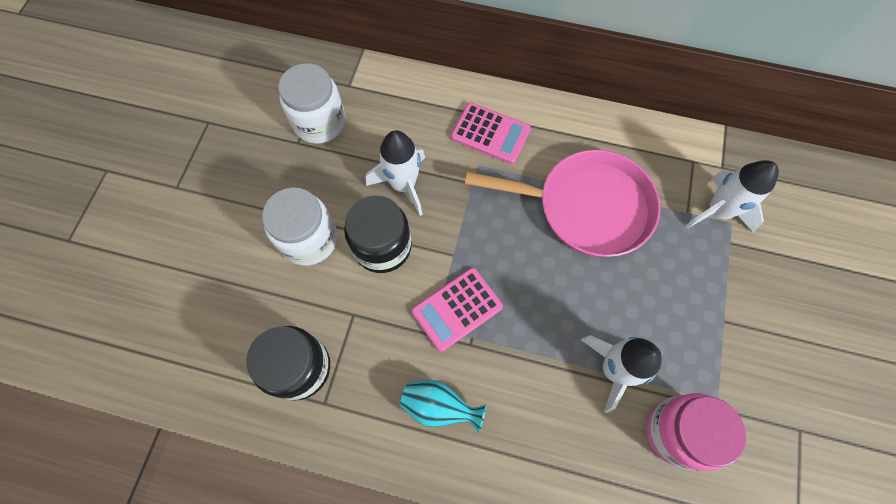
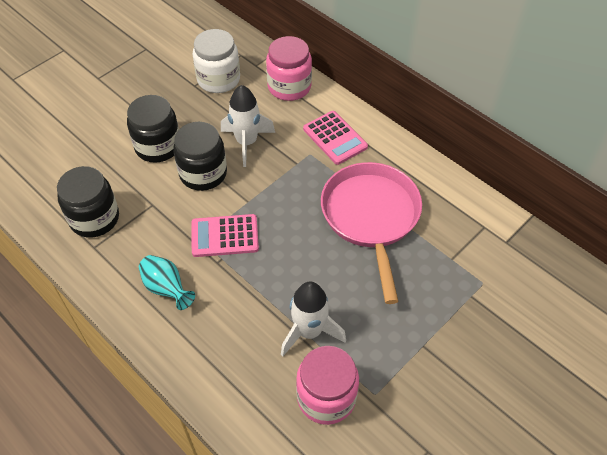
camera: 30 degrees right, 15 degrees down
(309, 239) = (158, 146): white jar -> black jar
(403, 95) = (289, 87): none -> pink jar
(586, 207) = (371, 217): pink pan -> pink pan turned 135 degrees counterclockwise
(717, 211) = (477, 270): white rocket -> none

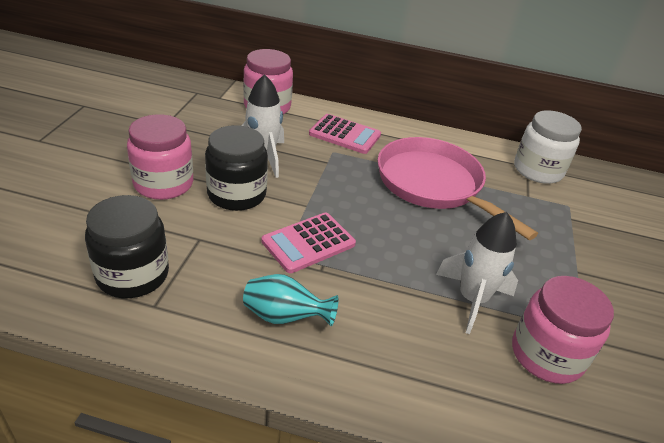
camera: 35 degrees left, 15 degrees down
(158, 146) = (163, 184): black jar -> pink jar
(218, 79) = (189, 115): white jar -> white jar (537, 170)

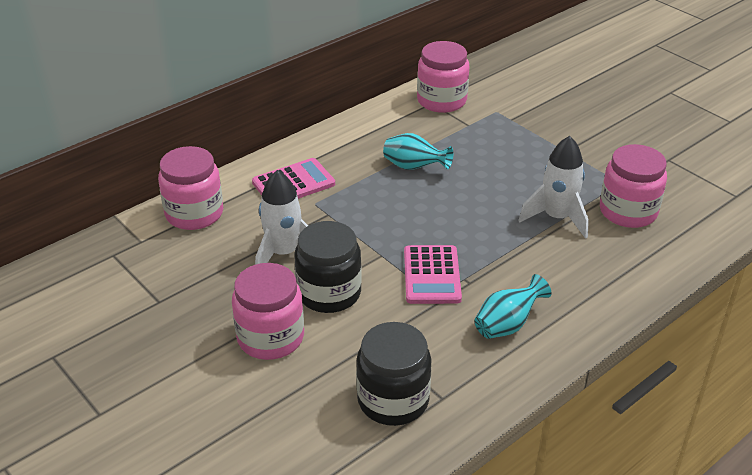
camera: 50 degrees left, 0 degrees up
(434, 185) = (414, 167): pink pan -> turquoise vase
(537, 170) = (441, 101): white jar -> pink jar

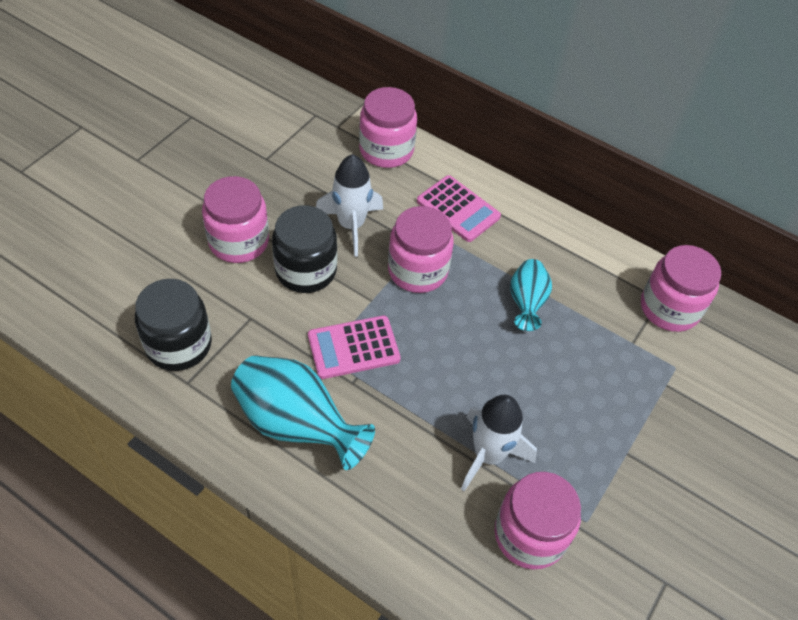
camera: 70 degrees right, 15 degrees up
(356, 221) = (417, 270): none -> pink jar
(507, 325) = (296, 425): turquoise vase -> turquoise vase, size x1.70

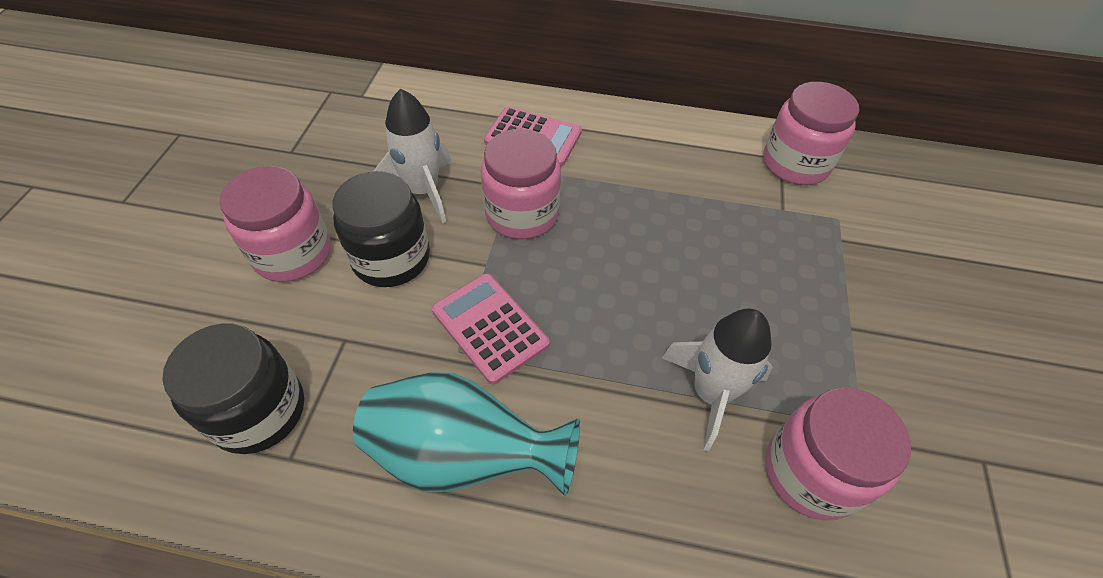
camera: 20 degrees left, 0 degrees up
(353, 347) = (490, 327): pink calculator -> pink calculator turned 90 degrees clockwise
(386, 150) = (426, 103): pink jar -> none
(526, 303) = (655, 208): turquoise vase -> none

